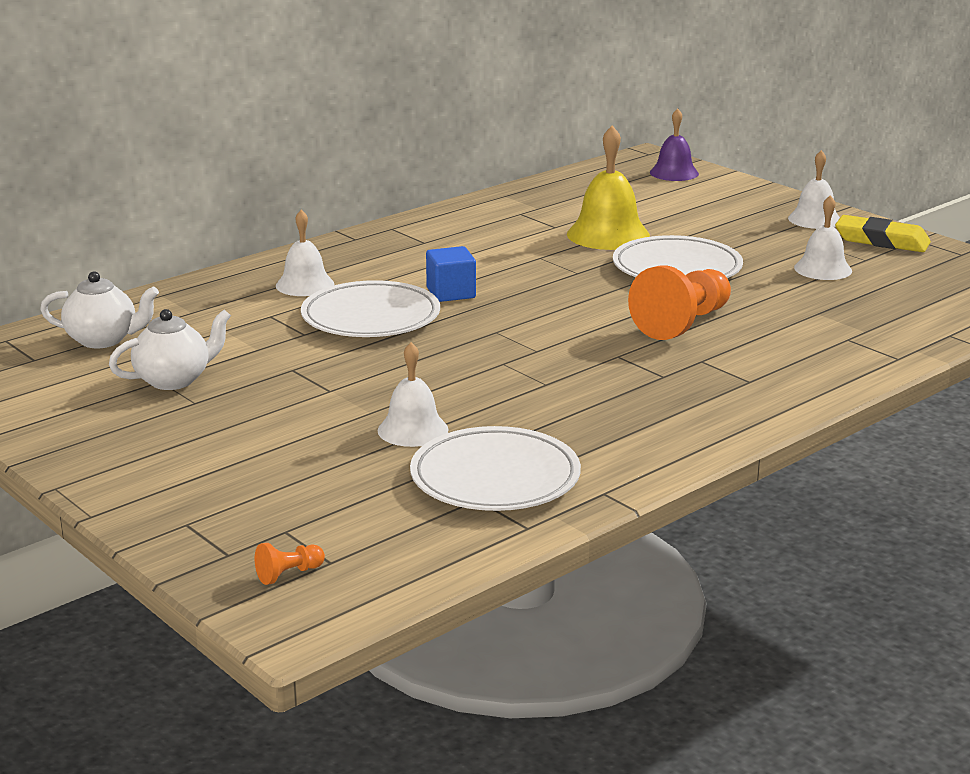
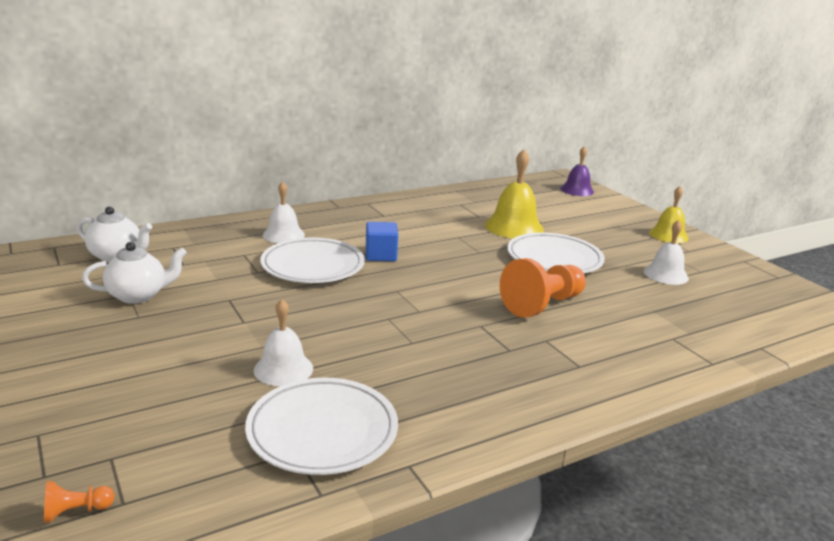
camera: 10 degrees right, 0 degrees up
(814, 219) = (668, 235): white bell -> yellow bell
(882, 241) = (716, 258): yellow eraser -> none

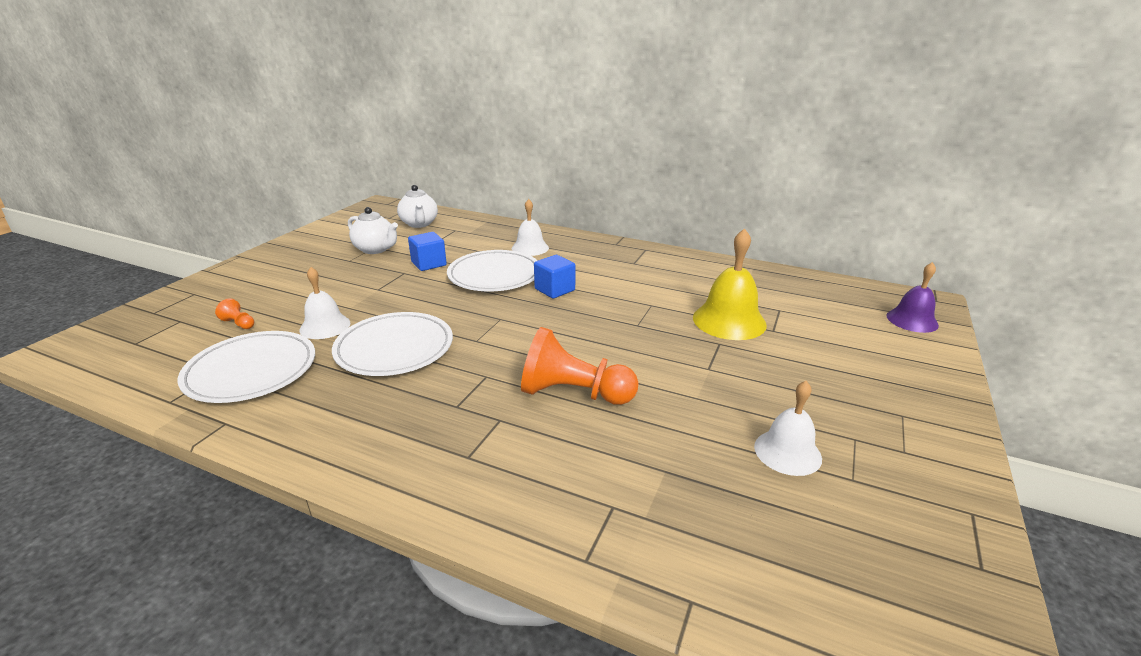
camera: 55 degrees right, 5 degrees up
(76, 511) = (121, 334): orange pawn -> orange pawn (239, 323)
(231, 282) = (429, 264): none -> blue cube
(554, 258) = (693, 366): white plate -> white plate (394, 348)
(668, 235) = (919, 420): yellow bell -> none

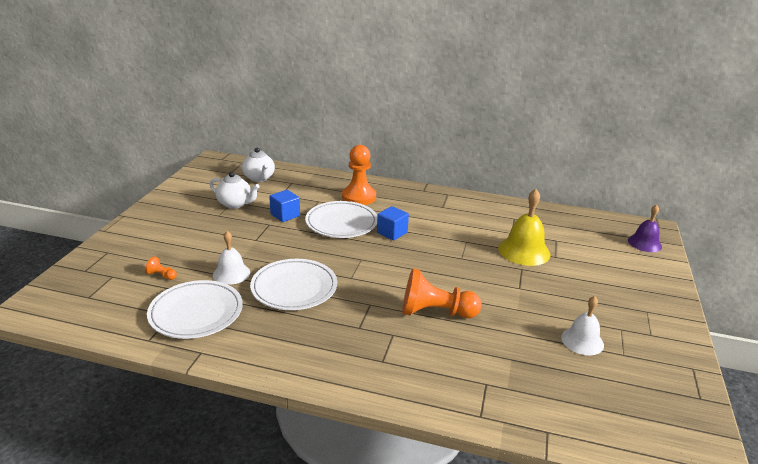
camera: 10 degrees left, 0 degrees up
(530, 248) = (359, 197): white bell -> orange pawn

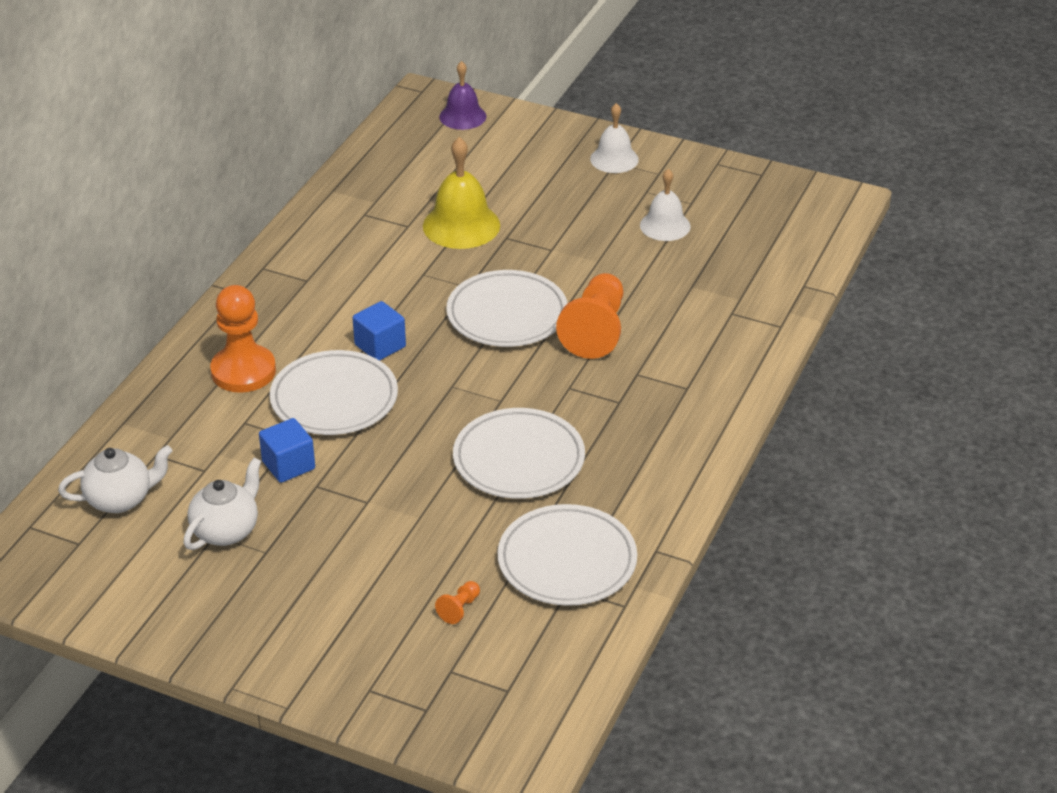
camera: 80 degrees left, 10 degrees up
(231, 273) = (467, 527): white bell -> white bell (614, 159)
(439, 274) = (507, 314): none -> white plate

